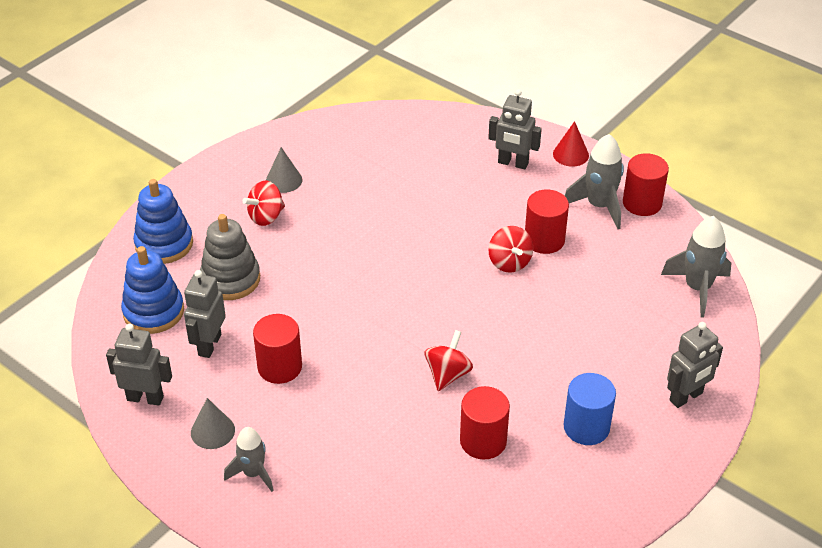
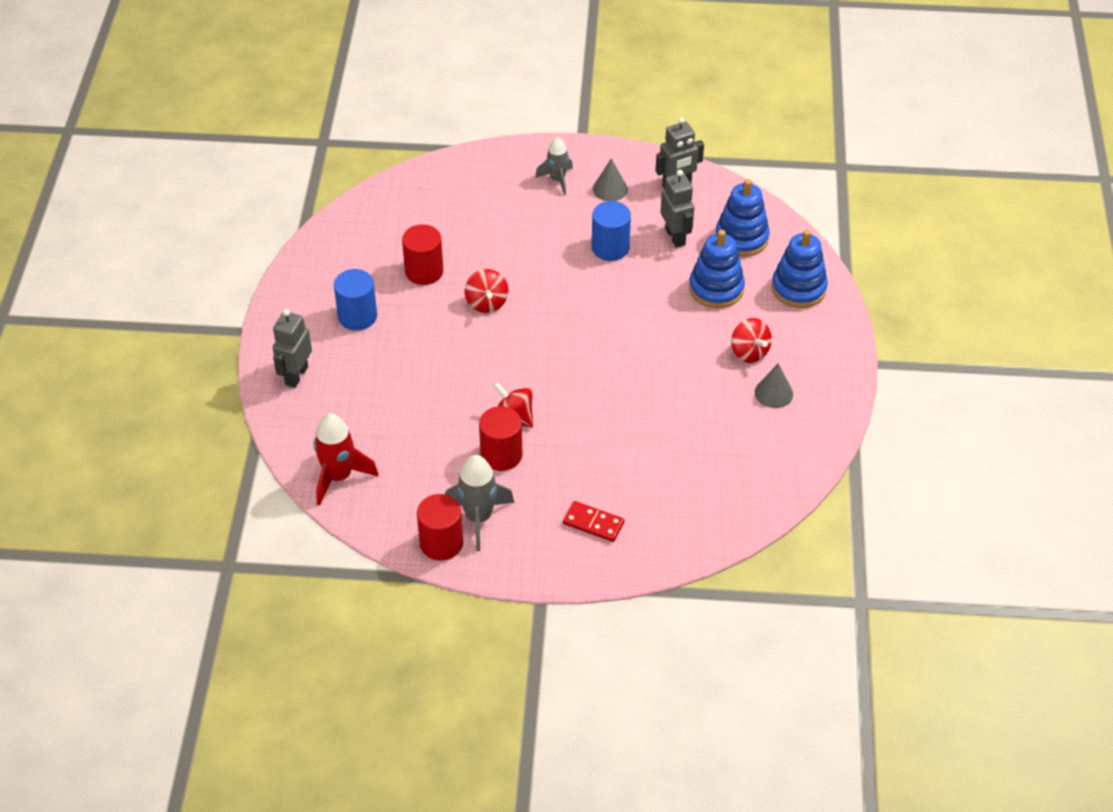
camera: 145 degrees right, 5 degrees up
(230, 279) = (716, 288): grey stacking toy -> blue stacking toy
(266, 217) = (749, 352): red spinning top -> red spinning top turned 135 degrees clockwise
(280, 367) = (610, 248): red cylinder -> blue cylinder
(513, 163) = (593, 523): grey robot -> red domino
(570, 154) = (547, 565): red cone -> none
(697, 288) = (339, 476): grey rocket -> red rocket

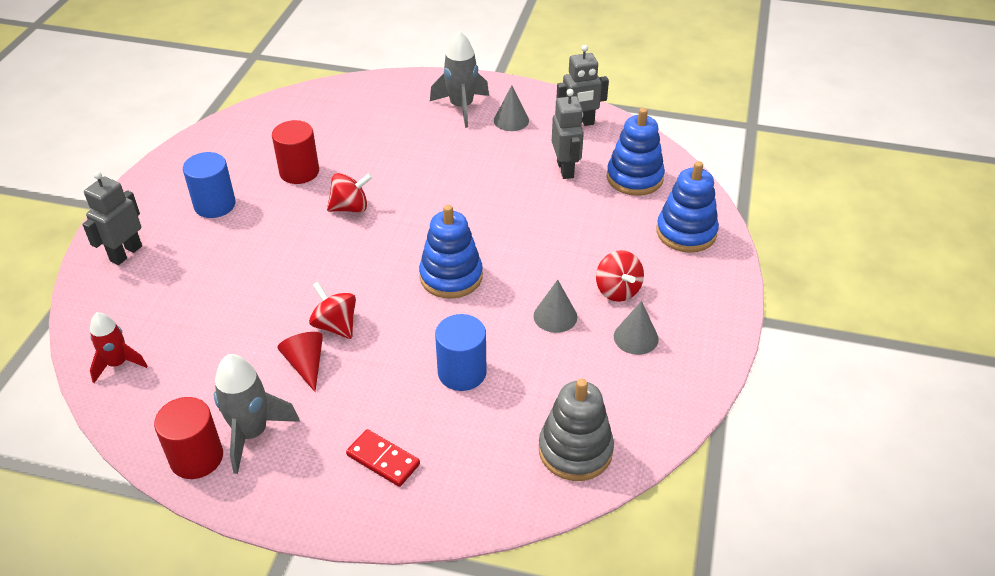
camera: 10 degrees right, 5 degrees down
(339, 476) = (118, 364): red rocket -> red rocket, size x0.66
(486, 303) = (350, 208): red spinning top -> red spinning top turned 105 degrees counterclockwise
(501, 455) = (306, 364): red cylinder -> red cone
(557, 180) = (461, 107): grey rocket -> grey rocket, size x1.51
(610, 248) = (495, 172): blue cylinder -> blue cylinder (462, 372)
(701, 383) = (555, 316): none -> grey cone
(716, 288) = (596, 222): blue stacking toy -> blue stacking toy (451, 276)
(744, 494) = (575, 450): none -> grey stacking toy

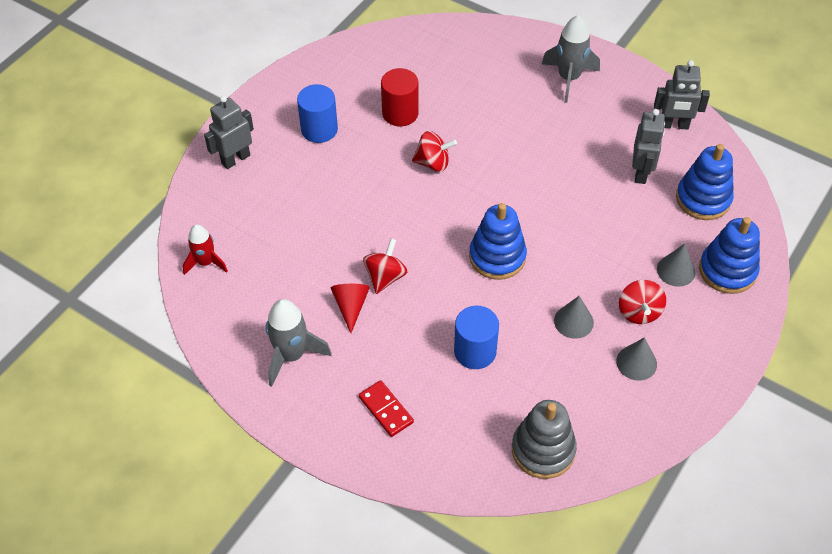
camera: 20 degrees right, 10 degrees up
(196, 457) = (245, 363): red cylinder -> none
(335, 325) = (385, 277): red spinning top -> red spinning top turned 45 degrees clockwise
(511, 120) = (610, 105): grey cone -> grey cone (676, 270)

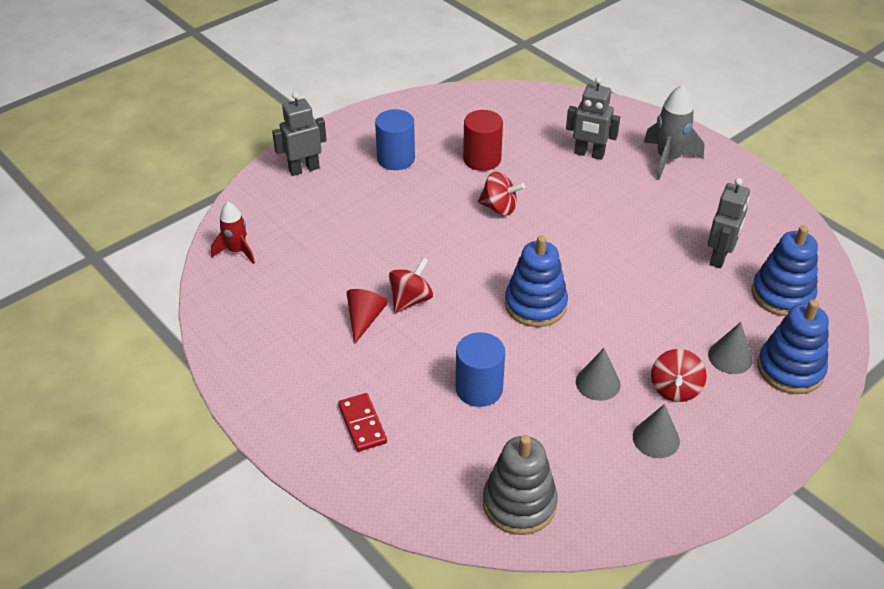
camera: 15 degrees right, 10 degrees down
(291, 355) = (286, 351): grey rocket -> none
(674, 125) = (770, 220): grey robot -> grey robot (589, 154)

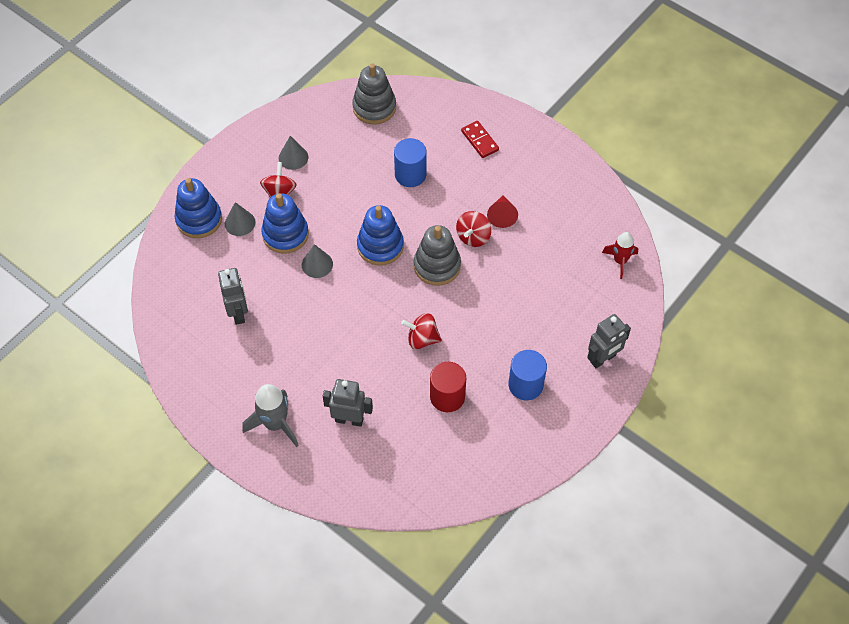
camera: 170 degrees right, 15 degrees up
(466, 274) = (437, 266): none -> grey stacking toy
(598, 383) = (331, 190): grey cone -> grey cone (317, 264)
(719, 257) = (238, 313): grey robot -> grey robot turned 150 degrees clockwise
(782, 295) = (194, 283): blue stacking toy -> blue stacking toy (285, 234)

